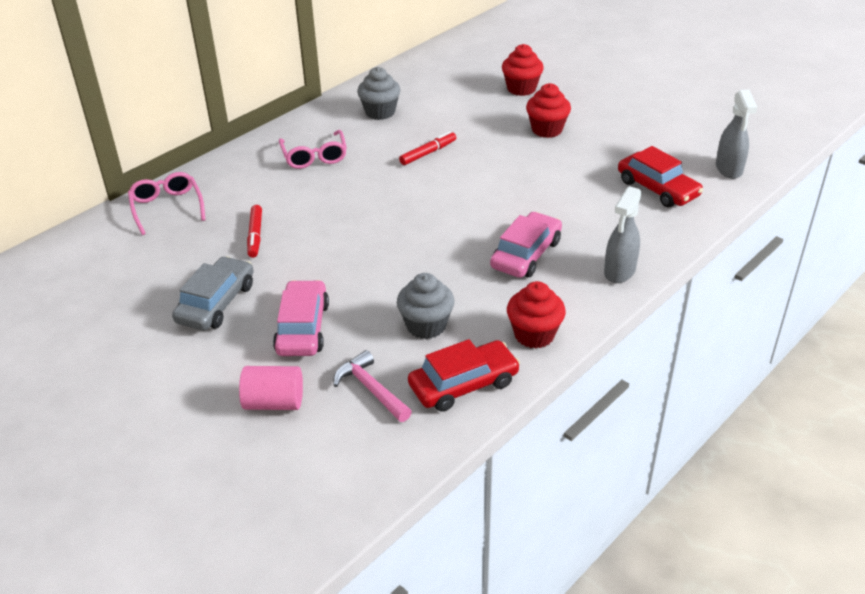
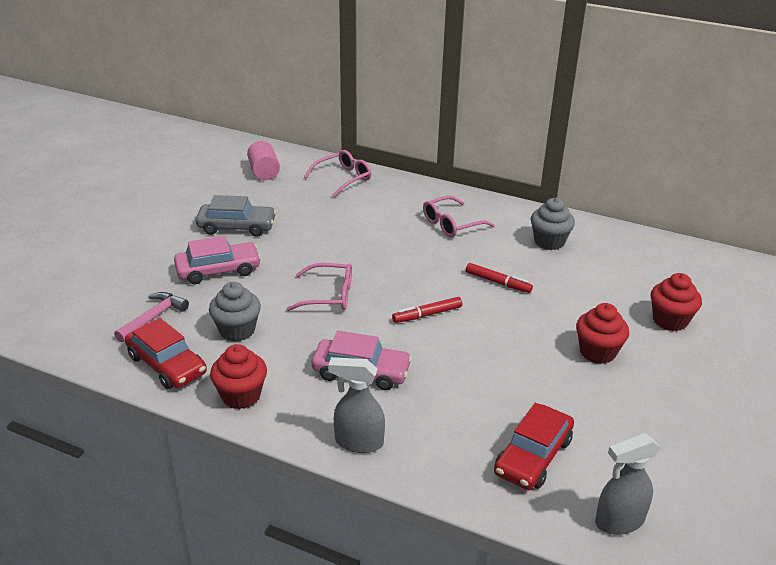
camera: 70 degrees right, 5 degrees down
(255, 235) = (325, 223): red marker -> red marker (427, 314)
(274, 402) = (133, 277): pink cylinder -> pink cylinder (264, 172)
(396, 254) = (329, 295): none -> pink glasses

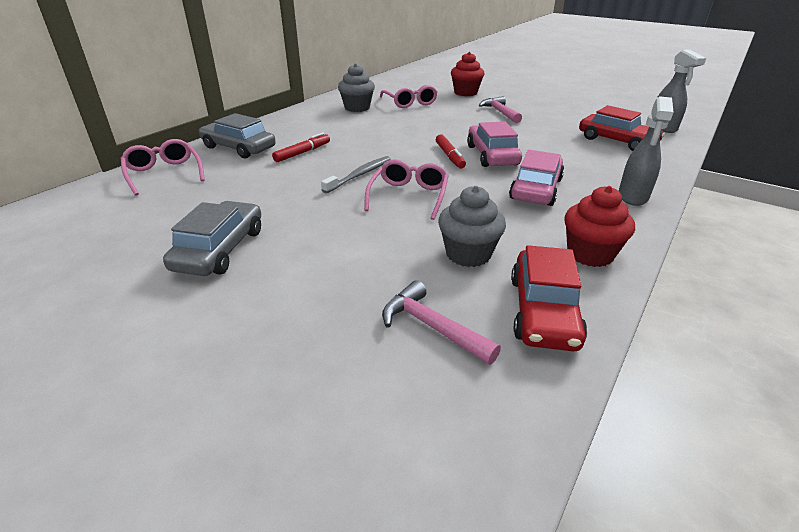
camera: 80 degrees left, 0 degrees up
(167, 365) = (543, 311): red car -> red car turned 135 degrees clockwise
(218, 270) = (327, 266): pink car -> pink car (492, 155)
(264, 172) = (81, 223): pink cylinder -> none
(365, 265) = (359, 175): none -> grey toothbrush
(404, 197) = (239, 148): none -> grey car
(451, 224) = (307, 134): pink glasses -> pink glasses (410, 102)
(498, 282) = (408, 128): red marker -> red marker (303, 153)
(597, 352) = (500, 112): red cupcake -> pink hammer

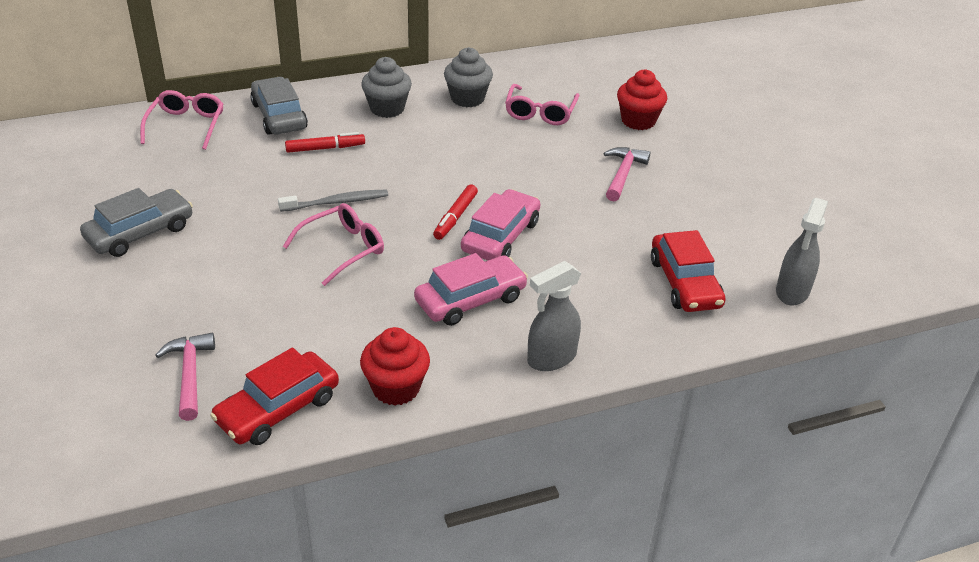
camera: 35 degrees right, 5 degrees up
(468, 254) = (301, 333): grey cupcake -> grey cupcake (387, 108)

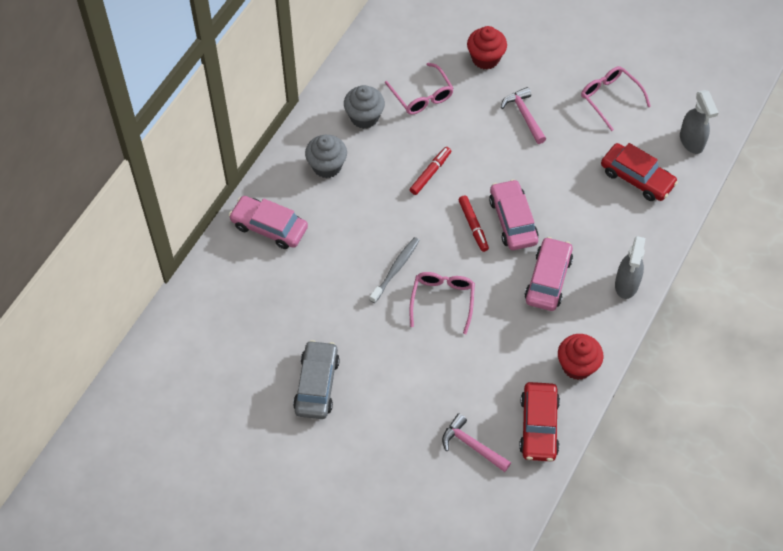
camera: 40 degrees left, 20 degrees up
(186, 125) = (222, 283): pink glasses -> pink glasses (610, 98)
(279, 116) = (269, 227): grey car -> pink car
(325, 148) = (334, 232): red marker -> red marker (430, 173)

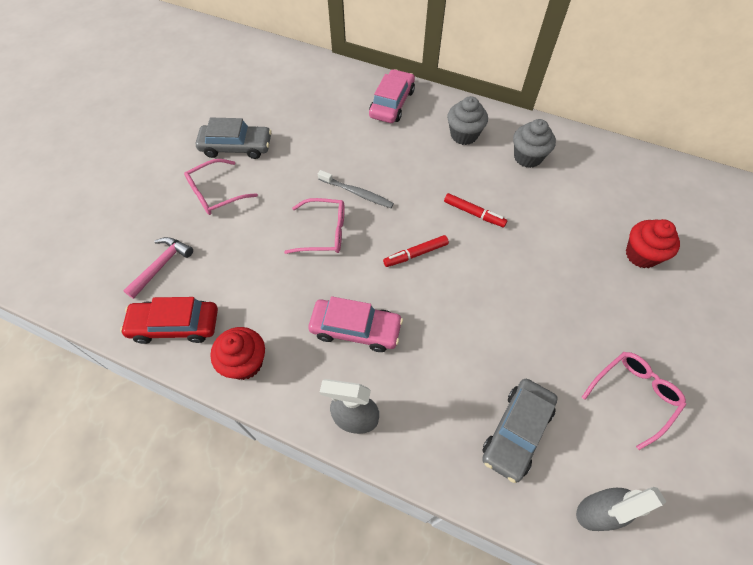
camera: 85 degrees right, 0 degrees up
(422, 96) = (569, 200): pink glasses -> pink glasses (215, 193)
(513, 220) = (428, 291): pink car -> none
(524, 115) = (574, 297): pink hammer -> none
(637, 178) = (516, 431): red car -> grey car

